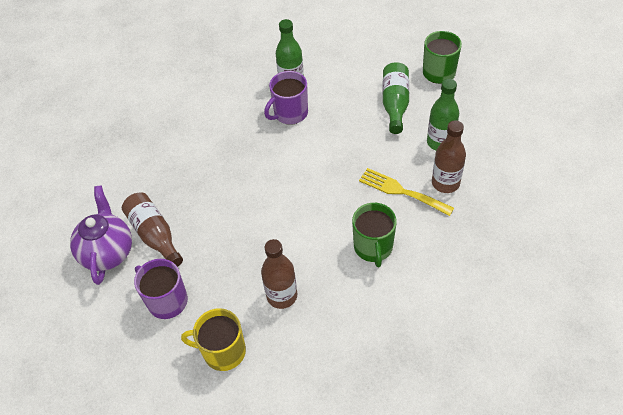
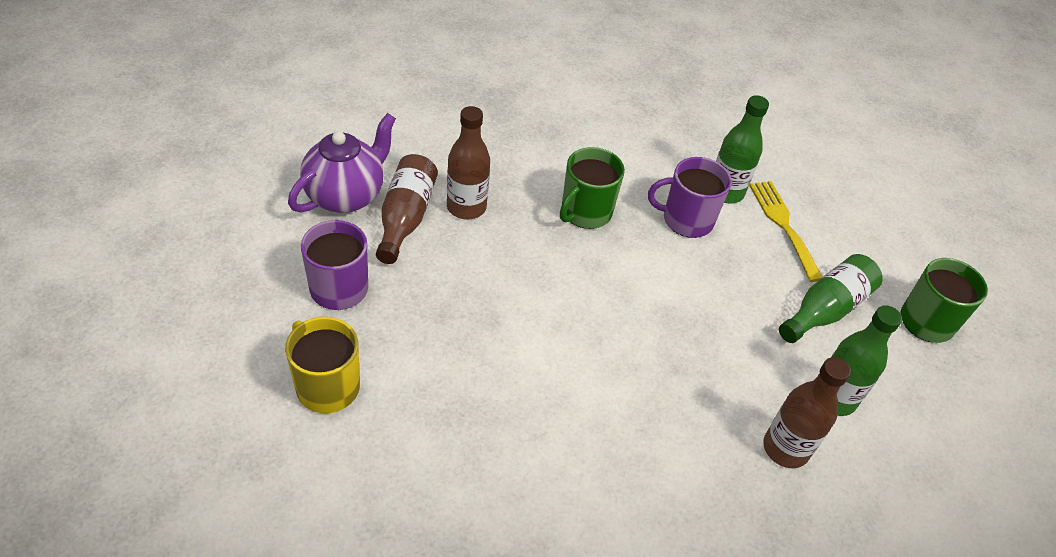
camera: 35 degrees right, 5 degrees down
(282, 296) = (450, 390): brown bottle -> brown bottle (466, 207)
(373, 247) = (609, 436): green mug -> green mug (585, 212)
(401, 191) = (717, 408): yellow fork -> yellow fork (783, 225)

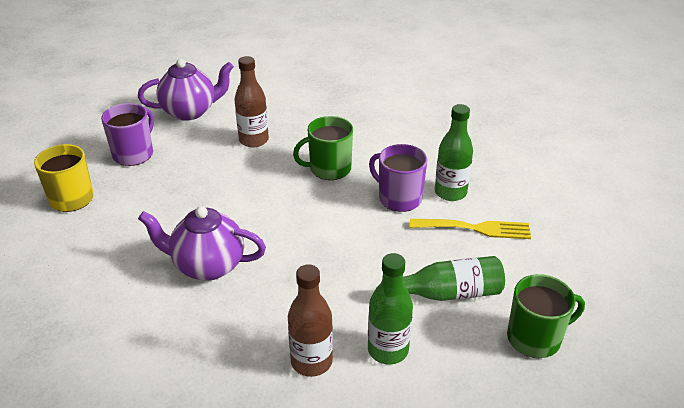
camera: 40 degrees right, 10 degrees down
(405, 218) = (211, 133): brown bottle -> none
(582, 395) = (207, 266): none -> purple teapot
(783, 225) = (475, 228): yellow fork -> yellow fork turned 75 degrees clockwise

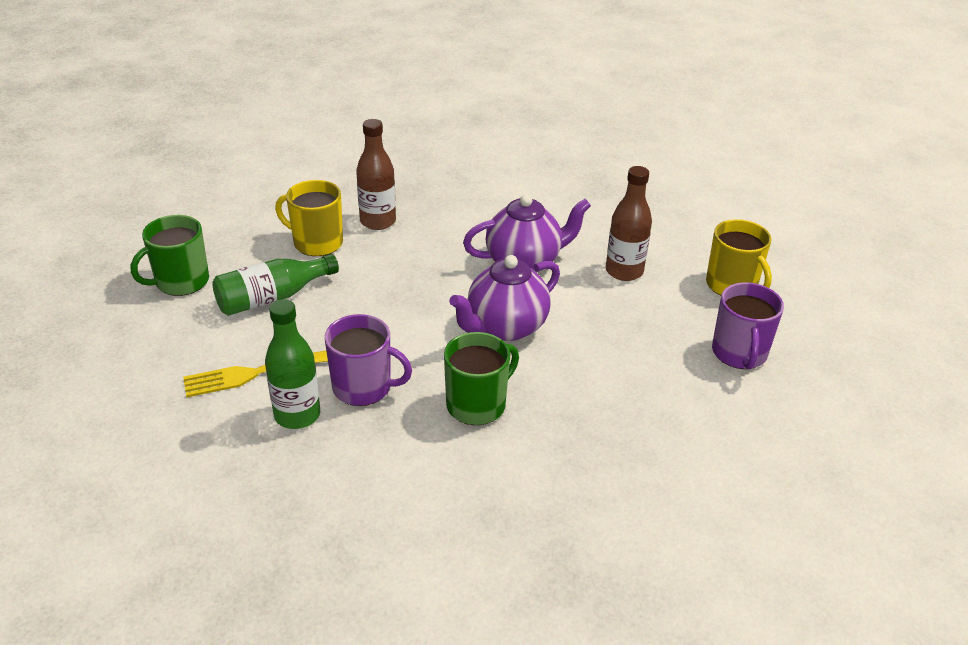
camera: 155 degrees right, 0 degrees up
(190, 111) = (754, 444): purple teapot -> purple teapot (505, 327)
(254, 140) = (614, 420): brown bottle -> brown bottle (624, 271)
(388, 350) = (317, 242): green bottle -> yellow mug

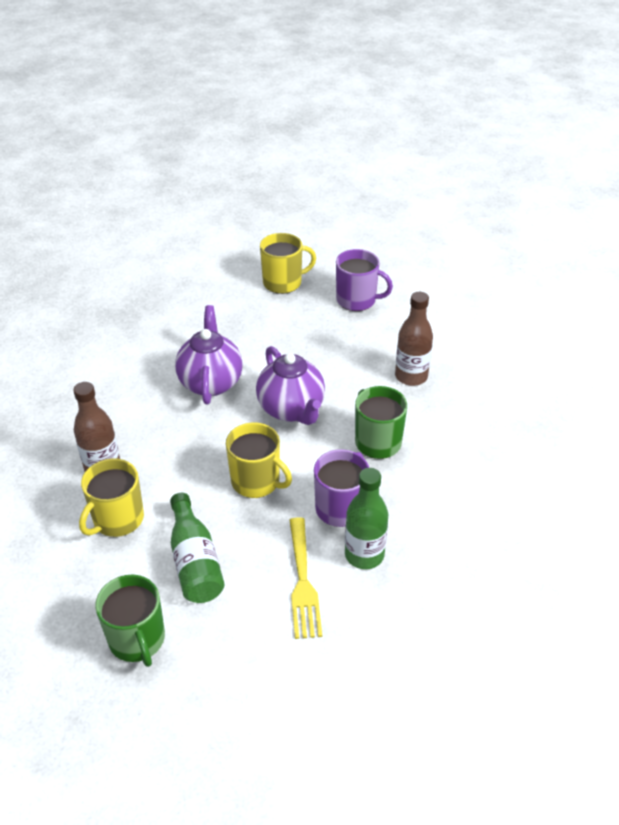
camera: 75 degrees left, 5 degrees up
(386, 319) = (256, 481): none -> yellow mug
(624, 271) = (246, 330): brown bottle -> brown bottle (411, 376)

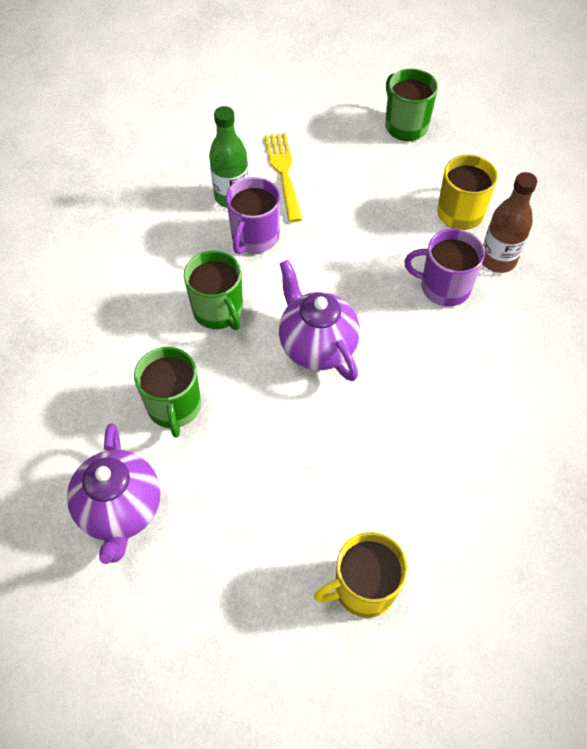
camera: 175 degrees right, 15 degrees up
(195, 561) = (378, 182): green bottle -> none
(211, 382) = (421, 378): purple teapot -> purple teapot (121, 510)
(256, 481) = (340, 257): yellow mug -> none
(357, 300) = (245, 553): purple mug -> purple mug (444, 287)
(411, 376) = (174, 407): brown bottle -> green mug

